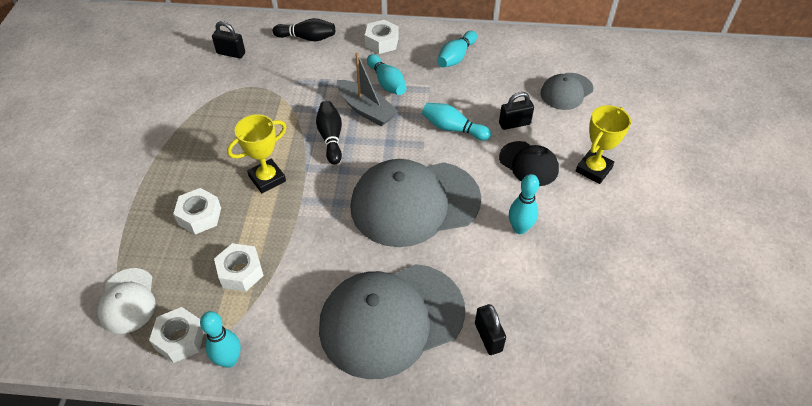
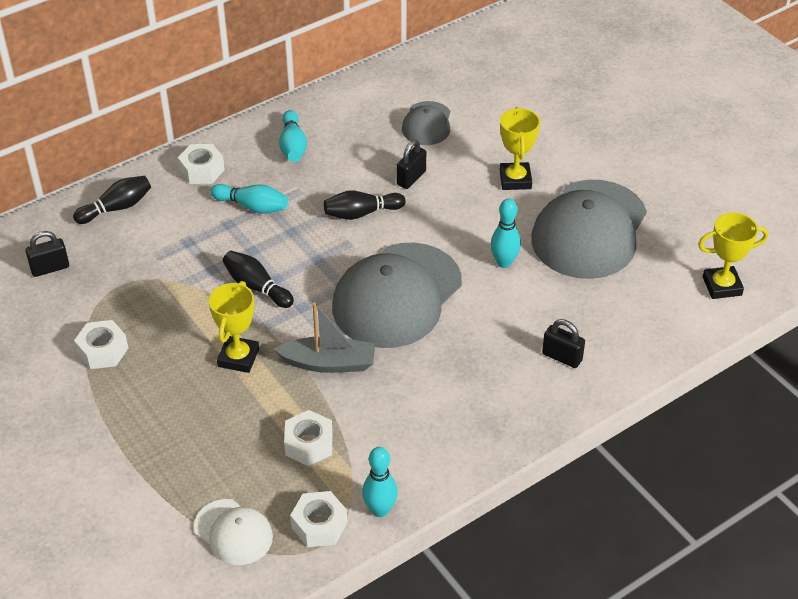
camera: 40 degrees left, 5 degrees down
(200, 216) = (213, 427): white nut -> white nut (103, 351)
(366, 110) = (261, 242): grey boat -> grey boat (329, 363)
(391, 319) = (476, 394): grey cap -> grey cap (589, 230)
(453, 128) = (361, 213): turquoise bowling pin -> black bowling pin
(528, 164) = (458, 206): black cap -> none
(694, 372) = (722, 286): none -> yellow trophy

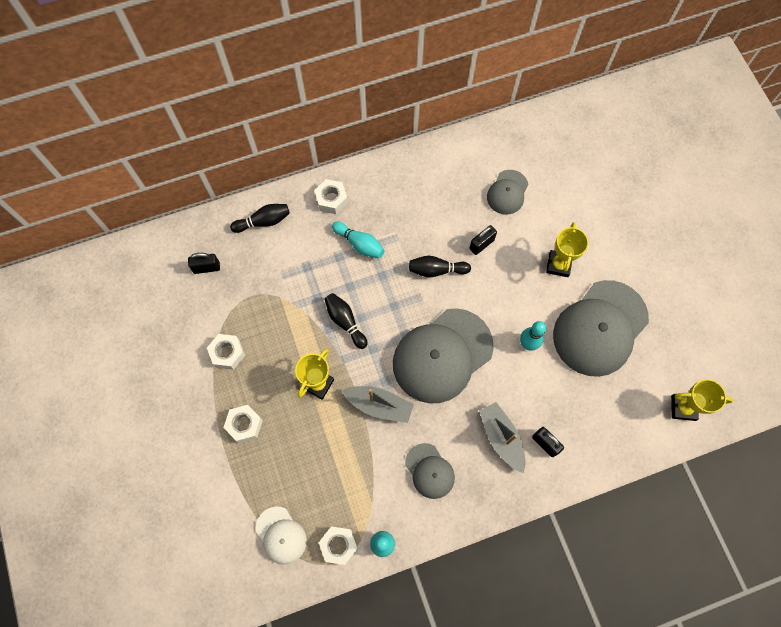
camera: 15 degrees right, 25 degrees up
(293, 146) = (402, 191): turquoise bowling pin -> none
(309, 444) = (348, 474): white nut -> white nut (244, 425)
(419, 417) = (429, 471): none -> grey cap
(503, 363) = (501, 438): none -> grey boat

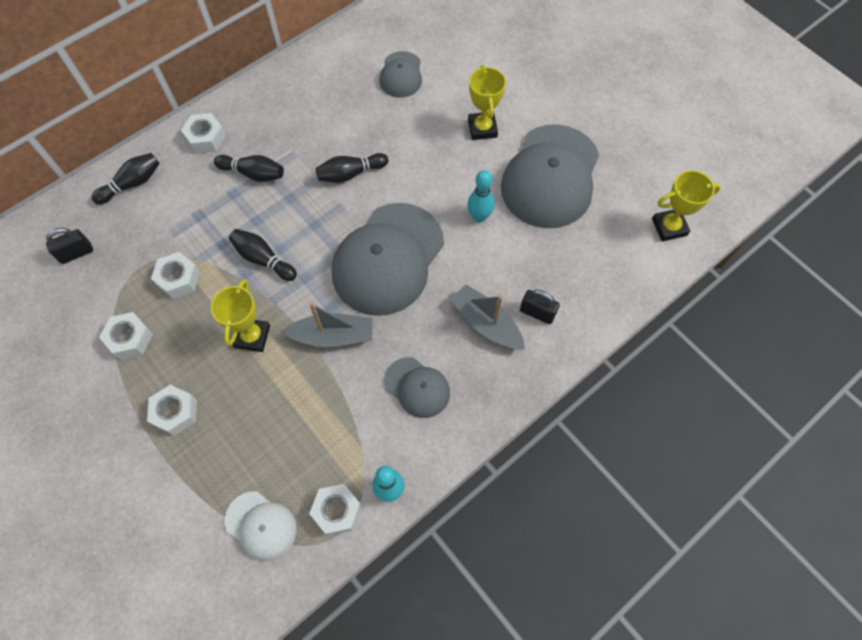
camera: 20 degrees left, 5 degrees down
(276, 316) = (179, 279): none -> white nut
(359, 244) = (253, 173): turquoise bowling pin -> black bowling pin
(481, 244) = (391, 133): black padlock -> none

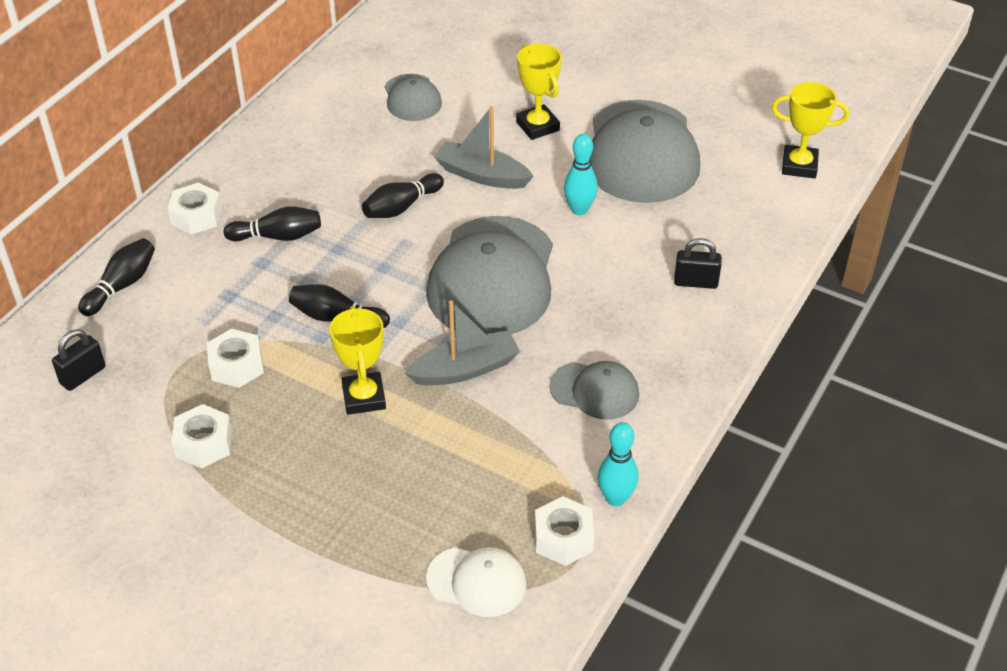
camera: 20 degrees left, 20 degrees down
(175, 412) = (305, 501): white nut -> none
(486, 323) = (642, 308): grey boat -> grey boat (482, 175)
(669, 227) = (799, 166): yellow trophy -> yellow trophy turned 45 degrees clockwise

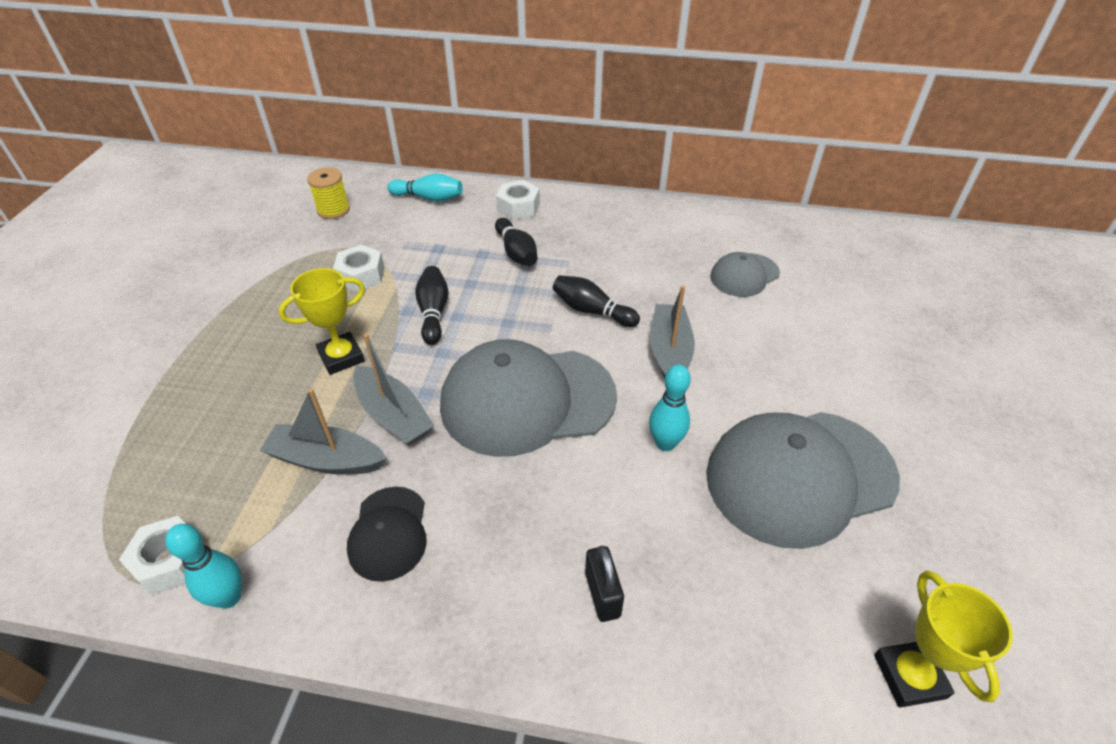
camera: 70 degrees right, 0 degrees up
(83, 375) = (333, 210): black padlock -> yellow spool
(122, 285) = (429, 198): black bowling pin -> turquoise bowling pin
(204, 443) = (274, 284): white nut -> none
(477, 581) = (117, 502): white cap -> none
(496, 422) = (326, 460): none -> grey boat
(537, 126) = (773, 373): yellow trophy -> none
(594, 391) = (389, 533): grey cap -> black cap

